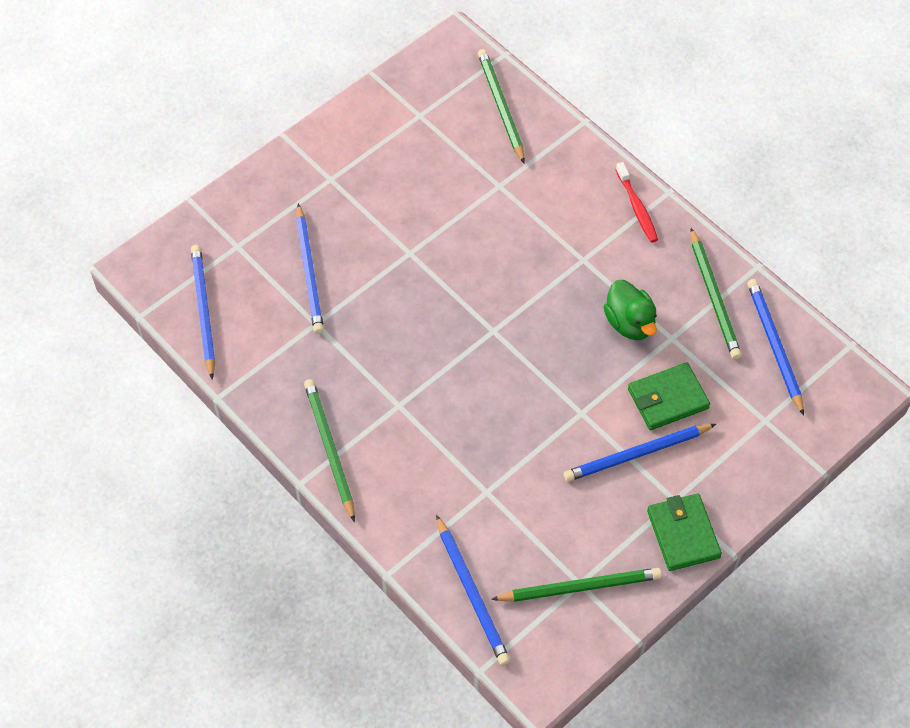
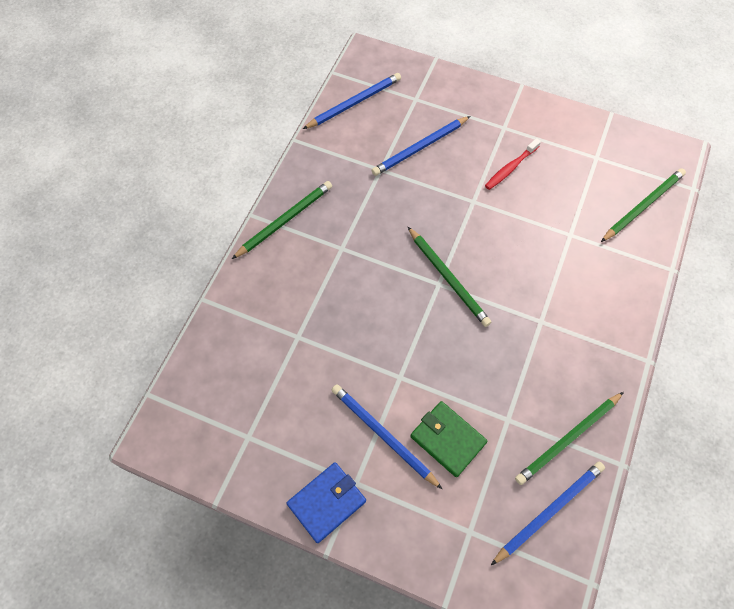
camera: 65 degrees right, 5 degrees up
(472, 593) = (209, 361): blue pencil -> none
(580, 587) = (244, 438): green pencil -> green pencil (448, 278)
(629, 323) = (502, 380): green duck -> none
(637, 207) = (617, 342): red toothbrush -> red toothbrush (511, 168)
(683, 534) = (326, 502): green wallet -> blue wallet

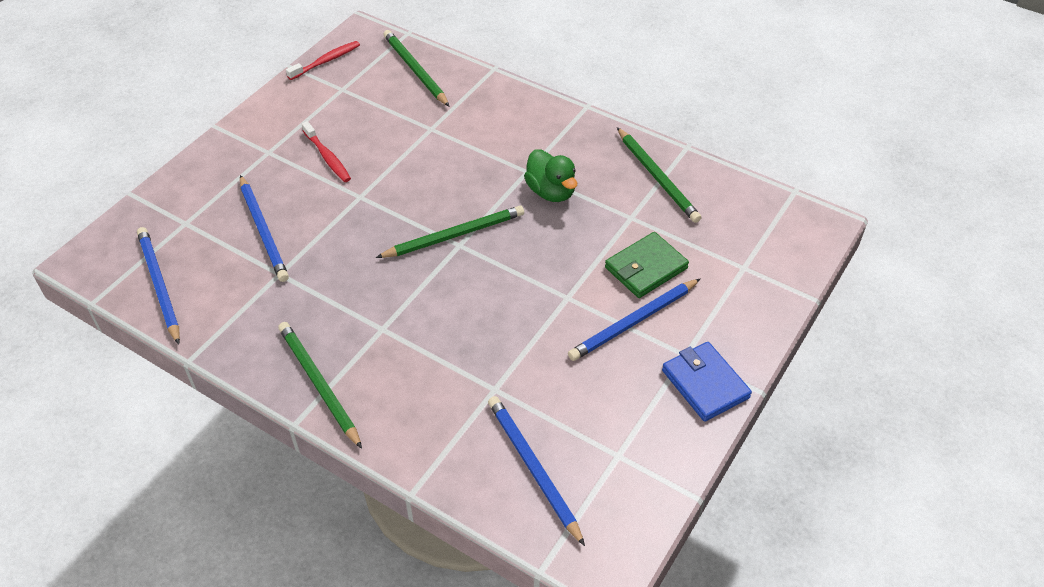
camera: 80 degrees left, 15 degrees down
(520, 345) = (551, 192): none -> green duck
(549, 511) = (727, 205): blue pencil -> blue pencil (533, 468)
(627, 136) = (325, 61): none -> red toothbrush

